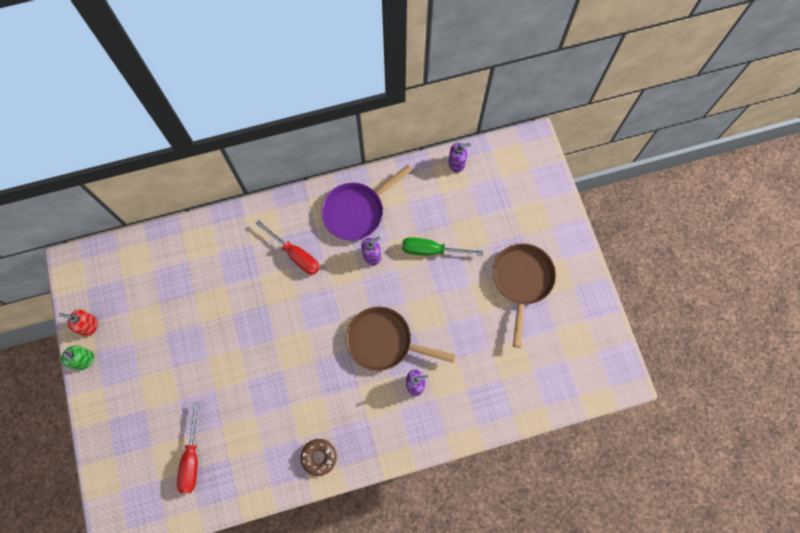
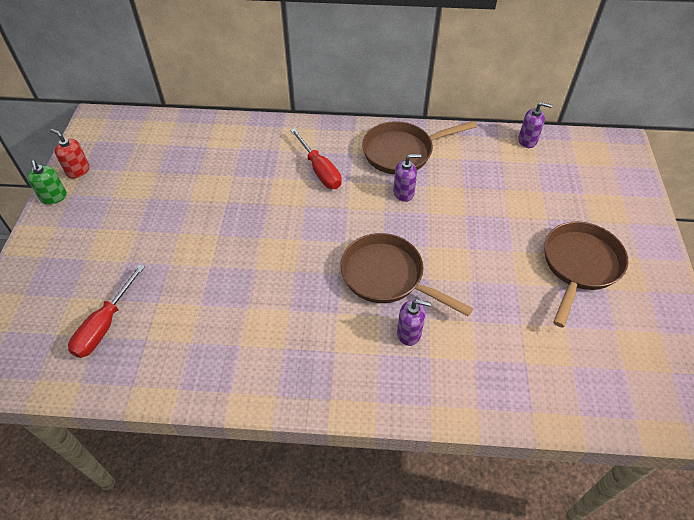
camera: 20 degrees right, 20 degrees down
(319, 457) = (254, 375): brown donut -> none
(357, 211) = (402, 152): purple pan -> brown pan
(431, 250) = (475, 206): green screwdriver -> none

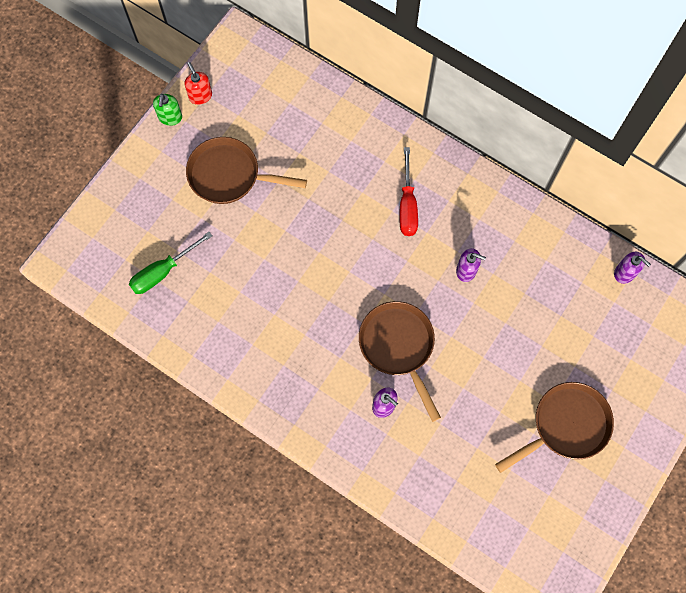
camera: 30 degrees right, 20 degrees up
(105, 325) = (163, 271): red screwdriver -> green screwdriver
(402, 152) = (495, 223): brown pan -> brown pan (229, 175)

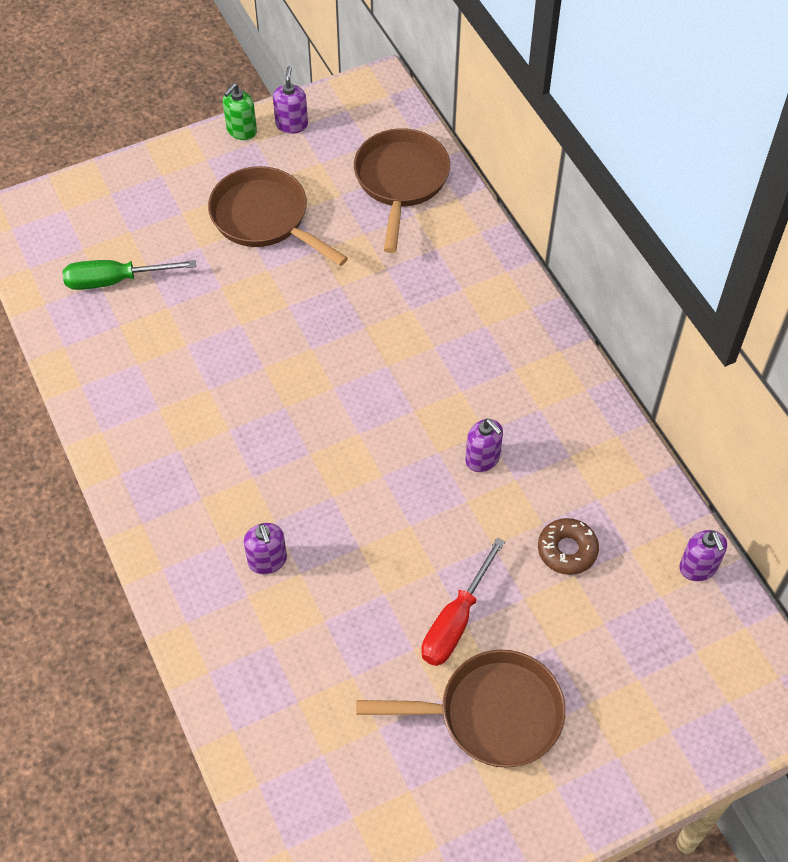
camera: 30 degrees right, 15 degrees down
(200, 96) = (291, 124): red soap dispenser -> purple soap dispenser
(398, 347) = (334, 502): brown pan -> brown pan (401, 181)
(407, 205) = (457, 349): red screwdriver -> red screwdriver (456, 621)
(548, 302) = (567, 550): none -> brown donut

